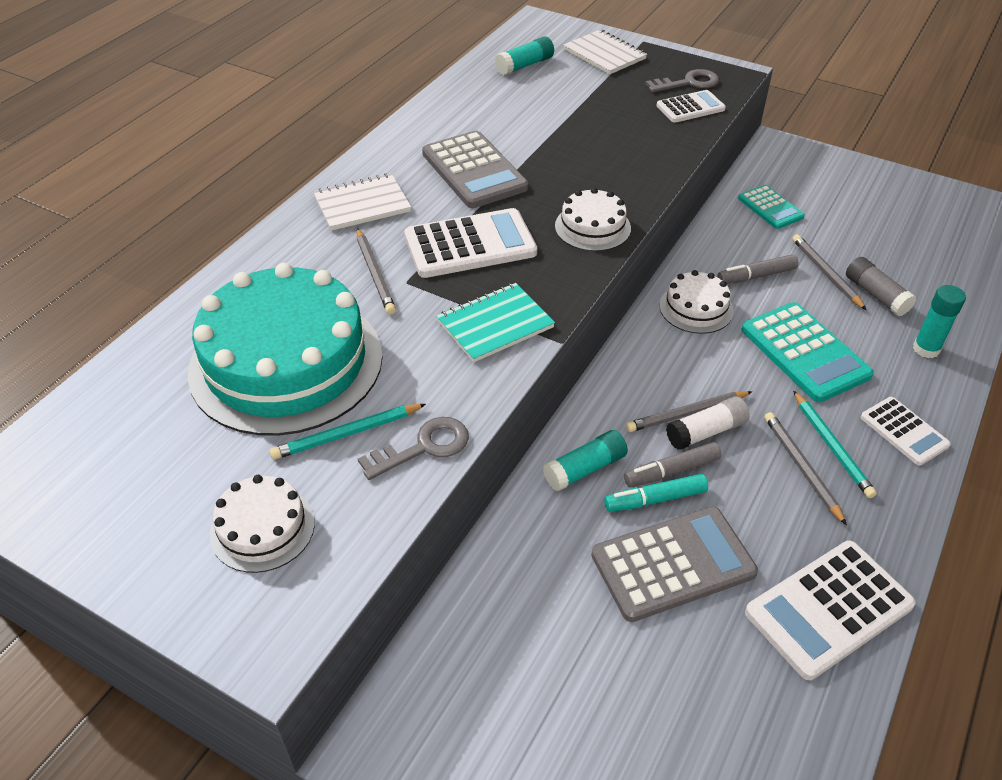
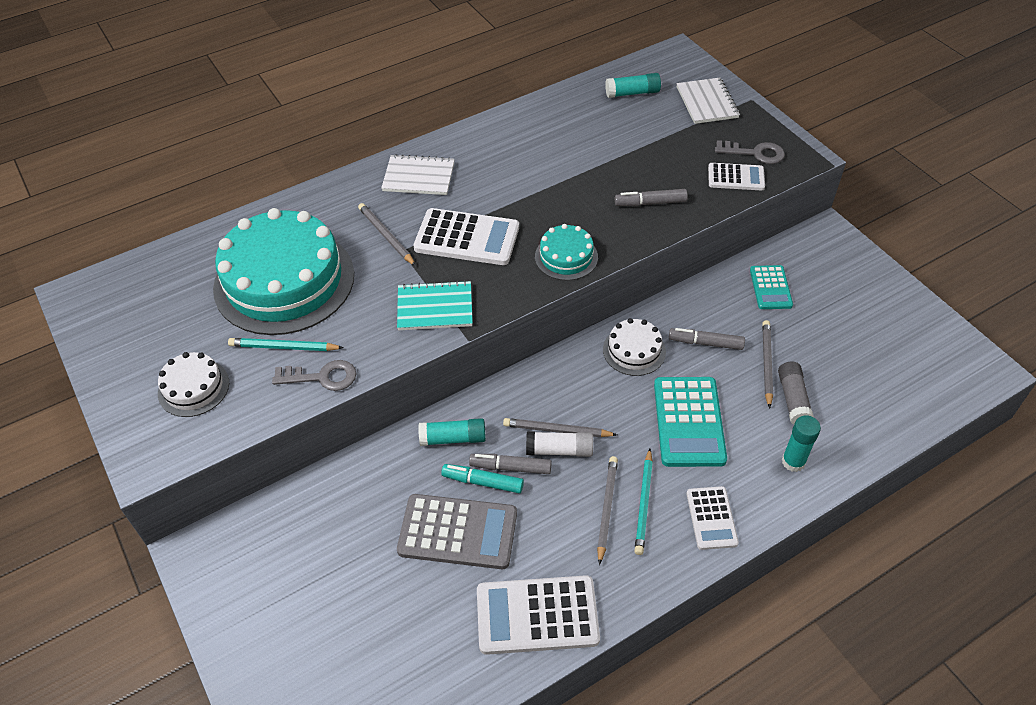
camera: 30 degrees right, 5 degrees up
(375, 273) = (386, 236): grey pencil -> grey pencil turned 135 degrees clockwise
(474, 171) = (517, 177): grey calculator -> none
(592, 227) = (566, 257): white cake -> turquoise cake
(631, 153) = (650, 203): none -> grey marker

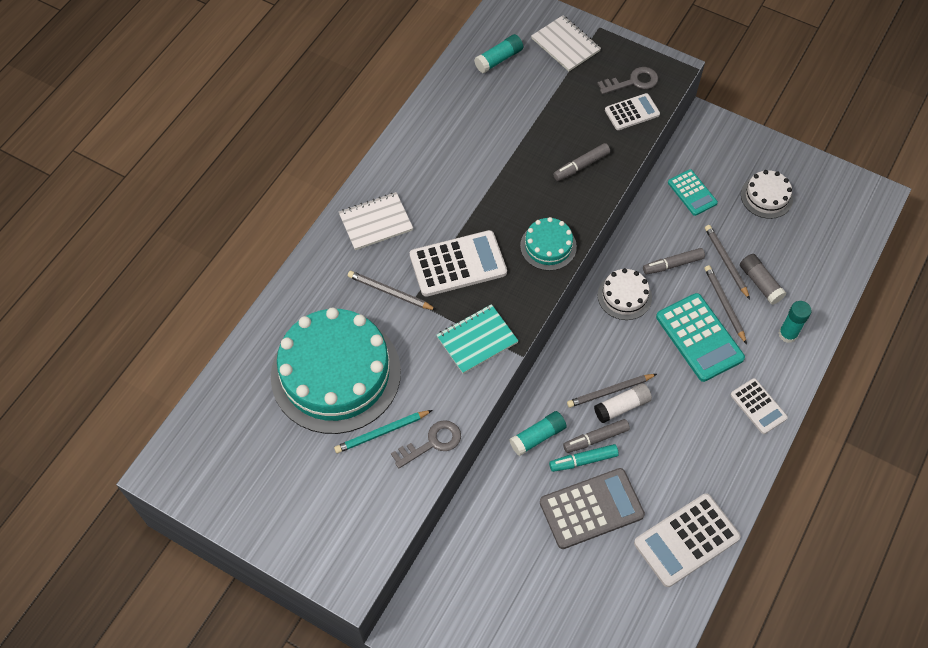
camera: 30 degrees left, 10 degrees up
(193, 388) = (336, 503): white cake -> white cake (766, 196)
(606, 509) = (684, 436): grey pencil -> grey pencil (724, 304)
(644, 503) = (706, 418): turquoise pencil -> none

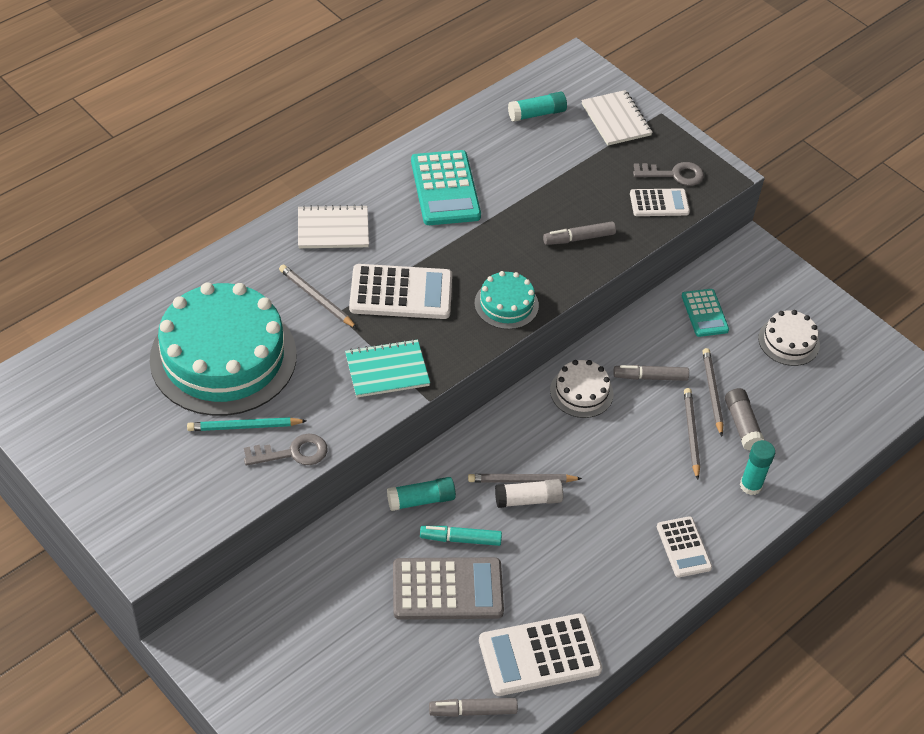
camera: 15 degrees right, 10 degrees down
(595, 438) = (484, 522): grey marker -> grey marker (473, 711)
(699, 337) = (647, 458): turquoise calculator -> turquoise calculator (445, 189)

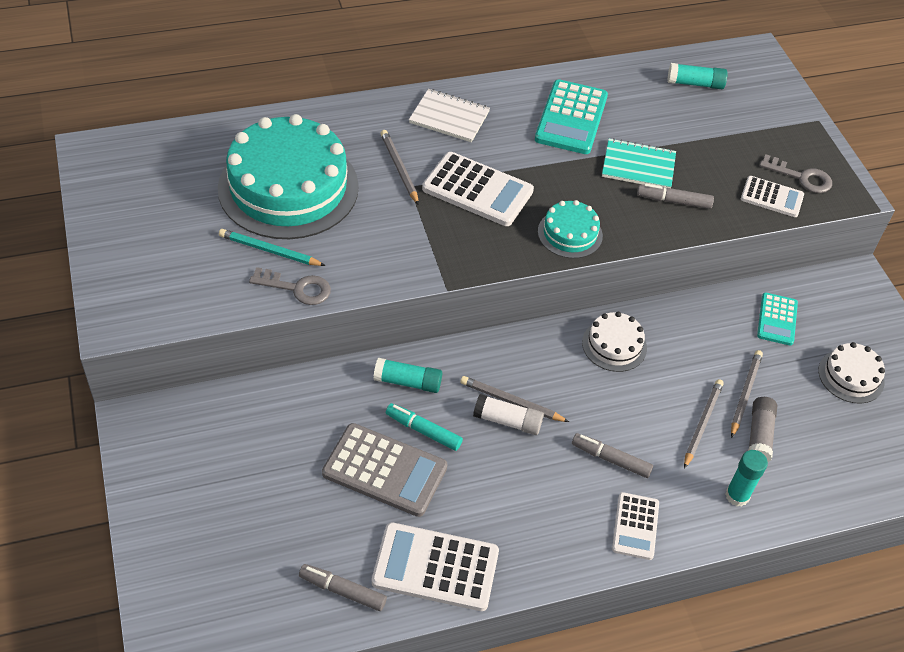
camera: 25 degrees right, 0 degrees up
(387, 370) = (424, 250): turquoise notebook -> turquoise notebook (638, 166)
(616, 119) = (770, 112): white notebook -> none
(650, 377) = (689, 357): grey marker -> grey marker (610, 459)

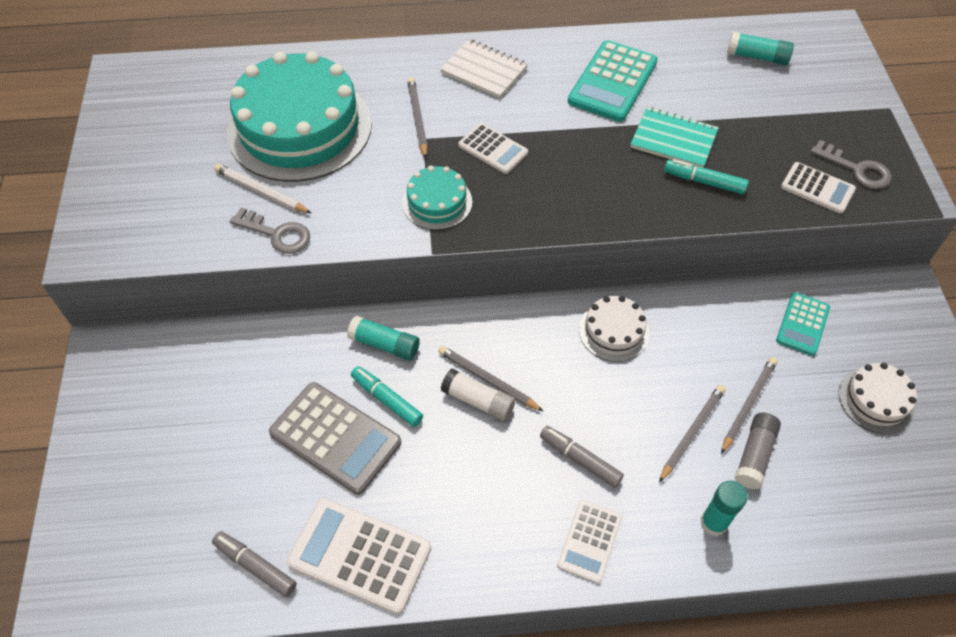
camera: 15 degrees right, 5 degrees up
(270, 250) = (261, 191): turquoise pencil -> white pencil
(477, 190) = (493, 149): white calculator -> white calculator, size x0.60
(570, 233) = (580, 206): turquoise cake -> turquoise cake (437, 202)
(673, 201) = (704, 182): grey marker -> turquoise marker

